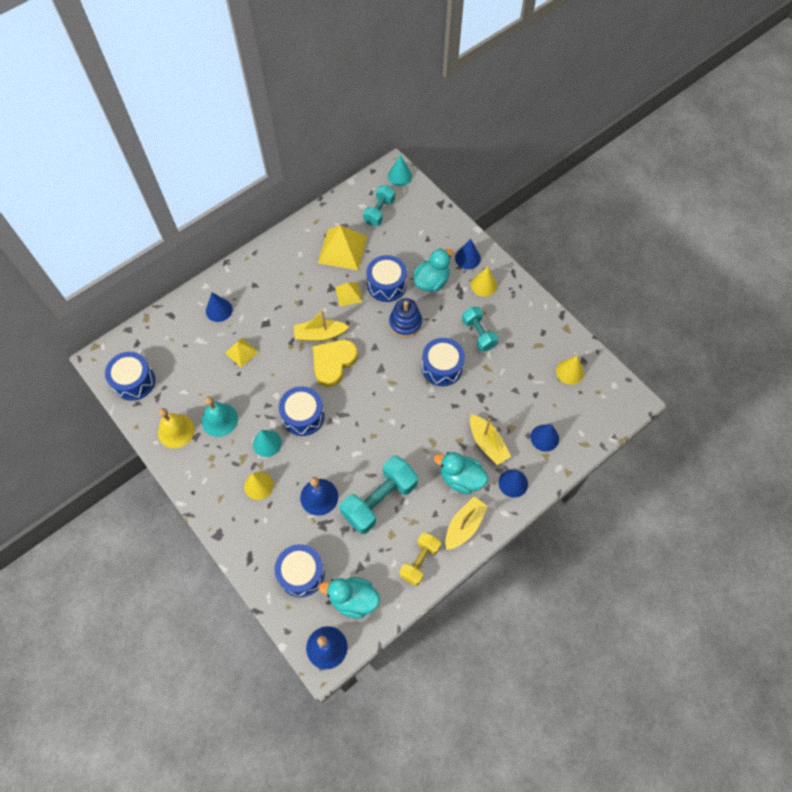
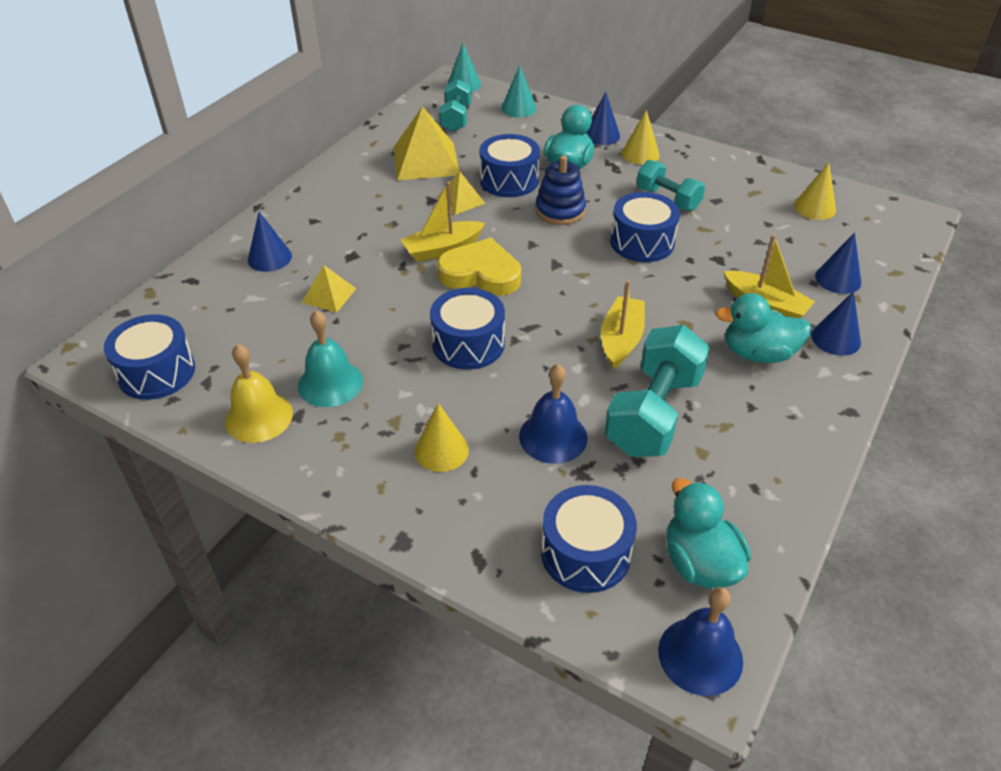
camera: 20 degrees left, 20 degrees down
(267, 443) = (427, 392): turquoise cone -> turquoise cone (518, 108)
(333, 363) = (481, 274): yellow heart -> yellow heart turned 90 degrees clockwise
(353, 599) = (700, 563): turquoise duck -> turquoise duck turned 75 degrees clockwise
(419, 561) = (771, 474): yellow dumbbell -> none
(464, 526) = (805, 408): yellow boat -> yellow boat (621, 340)

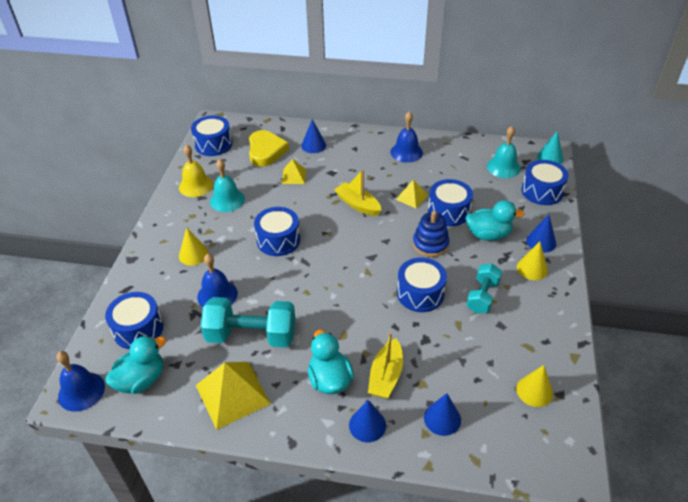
camera: 70 degrees right, 0 degrees up
(363, 179) = (406, 152): none -> blue bell
(426, 160) = (444, 170): yellow pyramid -> yellow pyramid (233, 394)
(456, 118) = (503, 167): turquoise dumbbell -> turquoise bell
(481, 274) = (343, 227): yellow heart -> yellow heart (266, 151)
(518, 108) = (542, 191): turquoise cone -> blue drum
(621, 340) = (311, 305): yellow boat -> none

